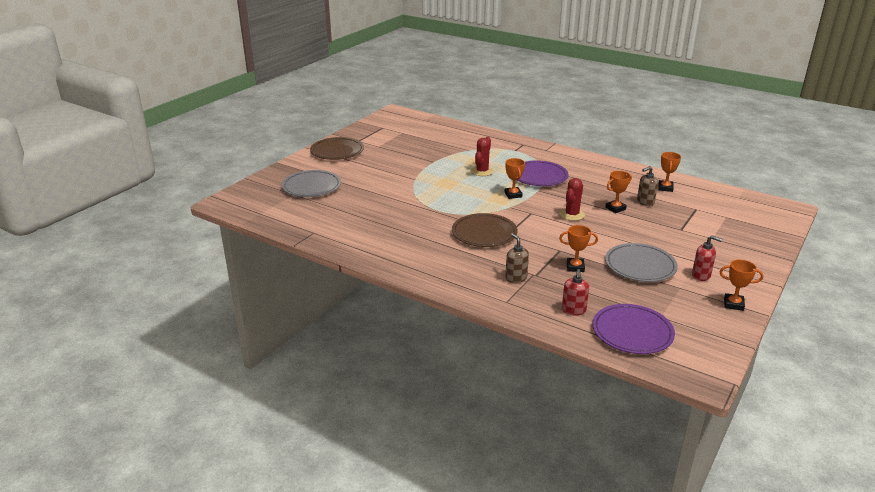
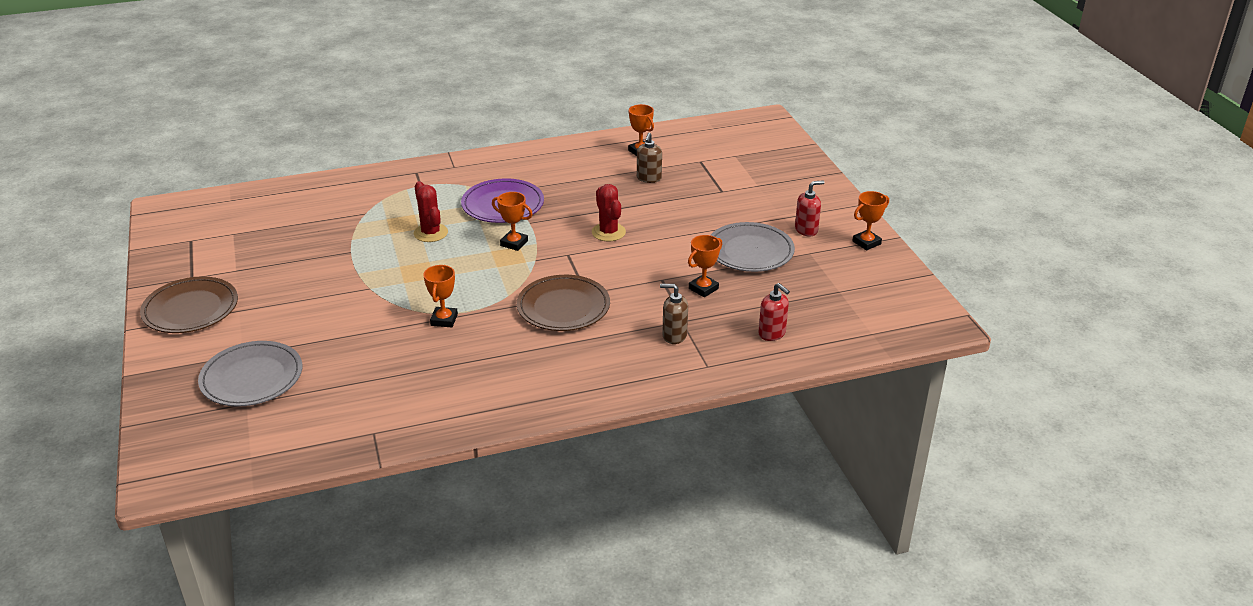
camera: 50 degrees left, 5 degrees up
(615, 208) = (634, 201): orange trophy -> orange trophy (444, 320)
(632, 332) = (843, 321): purple plate -> none

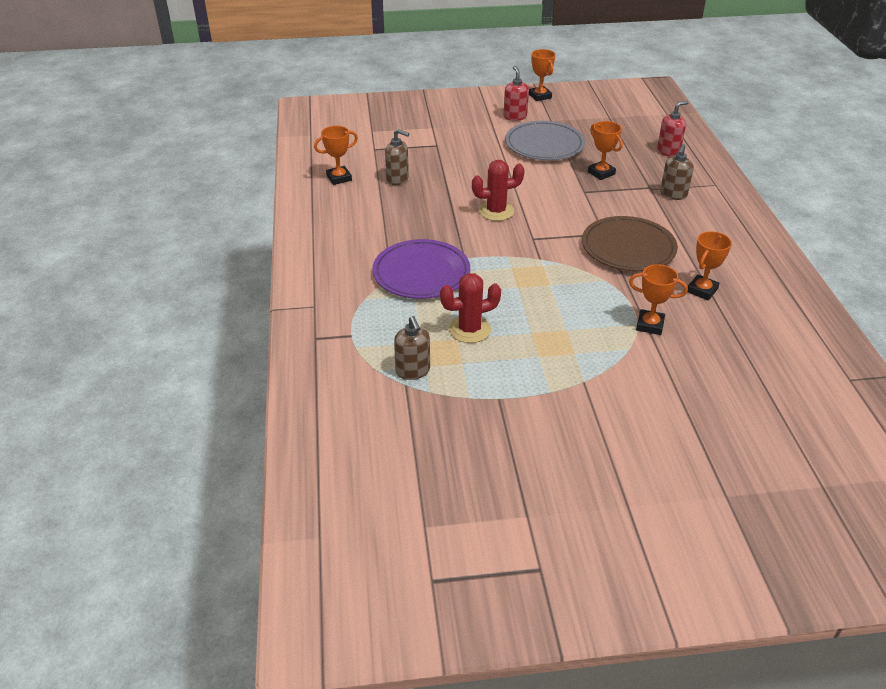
camera: 80 degrees left, 5 degrees up
(191, 309) = (624, 561): brown plate -> none
(252, 378) = (773, 483): grey plate -> none
(380, 214) = (413, 371): none -> brown soap dispenser
(514, 243) = (505, 270): orange trophy -> orange trophy (702, 290)

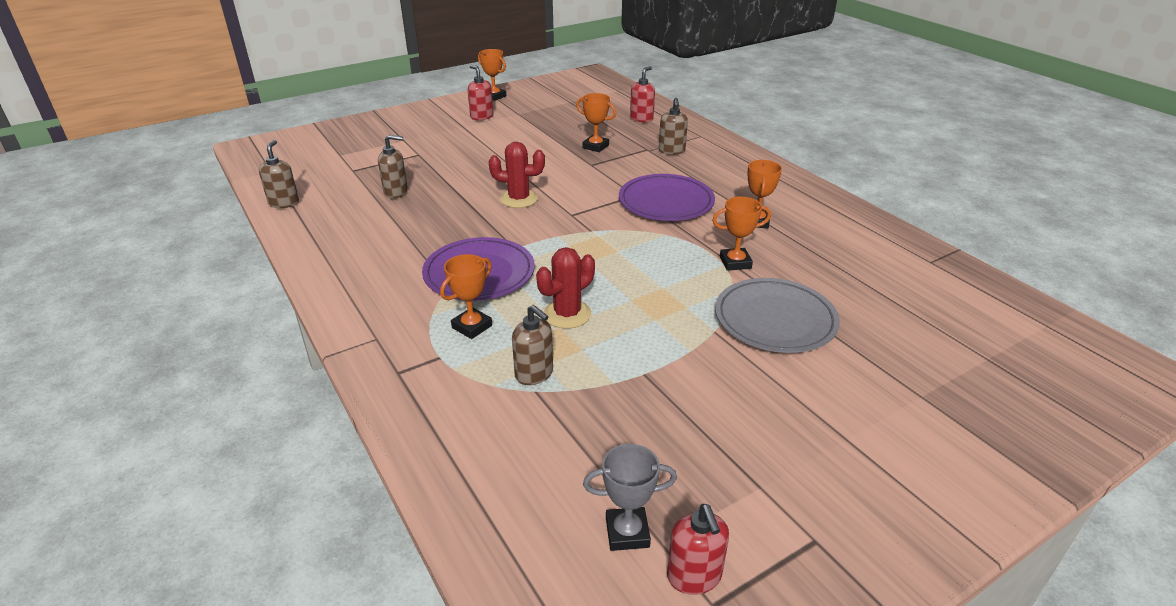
camera: 25 degrees left, 5 degrees down
(306, 168) = (284, 203): none -> brown soap dispenser
(339, 178) = (329, 204): orange trophy -> orange trophy (472, 326)
(405, 510) = (627, 532): none -> grey trophy
(431, 557) = (694, 576): none -> red soap dispenser
(496, 211) = (519, 199): red cactus -> red cactus turned 45 degrees clockwise
(544, 145) = (526, 134): grey plate -> grey plate (775, 320)
(628, 248) = (666, 202): brown plate -> purple plate

